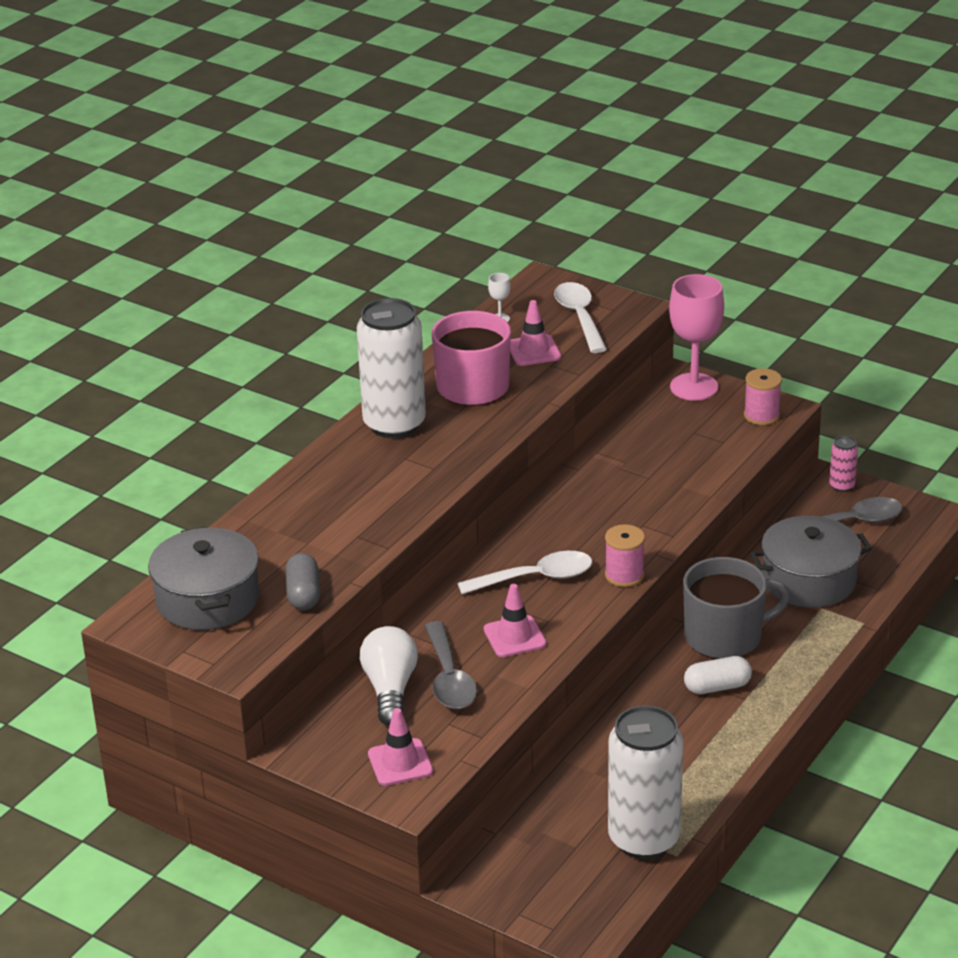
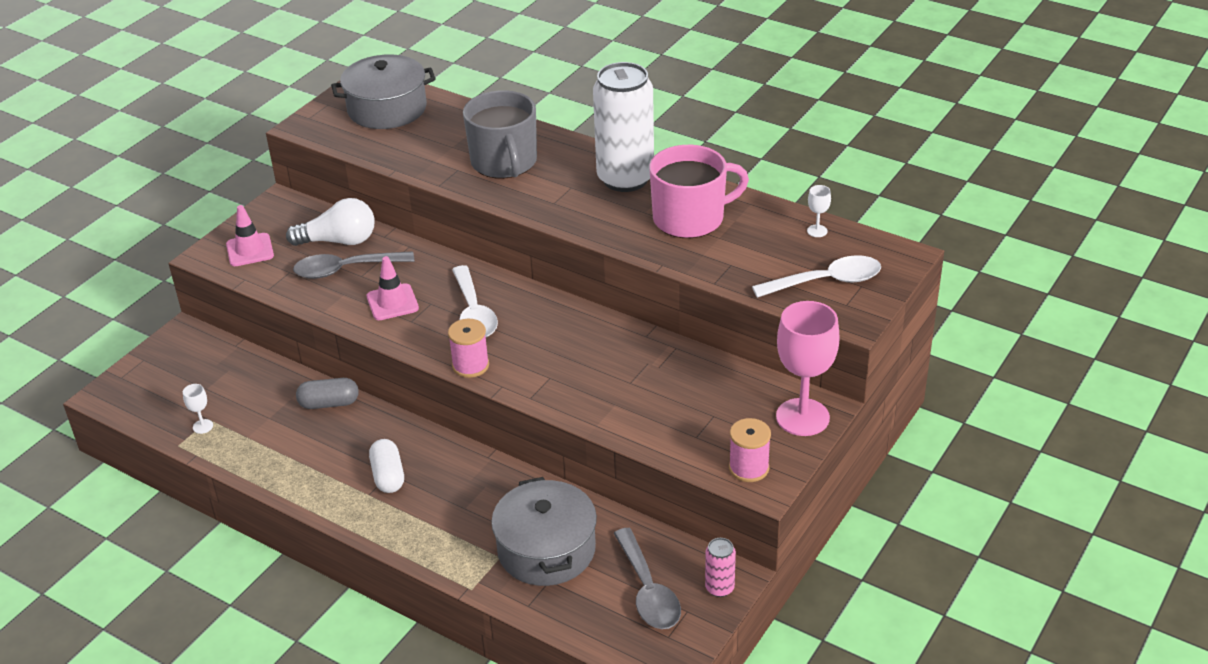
camera: 90 degrees right, 5 degrees up
(303, 594) = (384, 149): grey capsule -> grey capsule (329, 403)
(533, 351) = (757, 253): pink traffic cone -> none
(643, 839) = (203, 426): white can -> white goblet
(725, 636) = (462, 483): grey mug -> grey mug (504, 162)

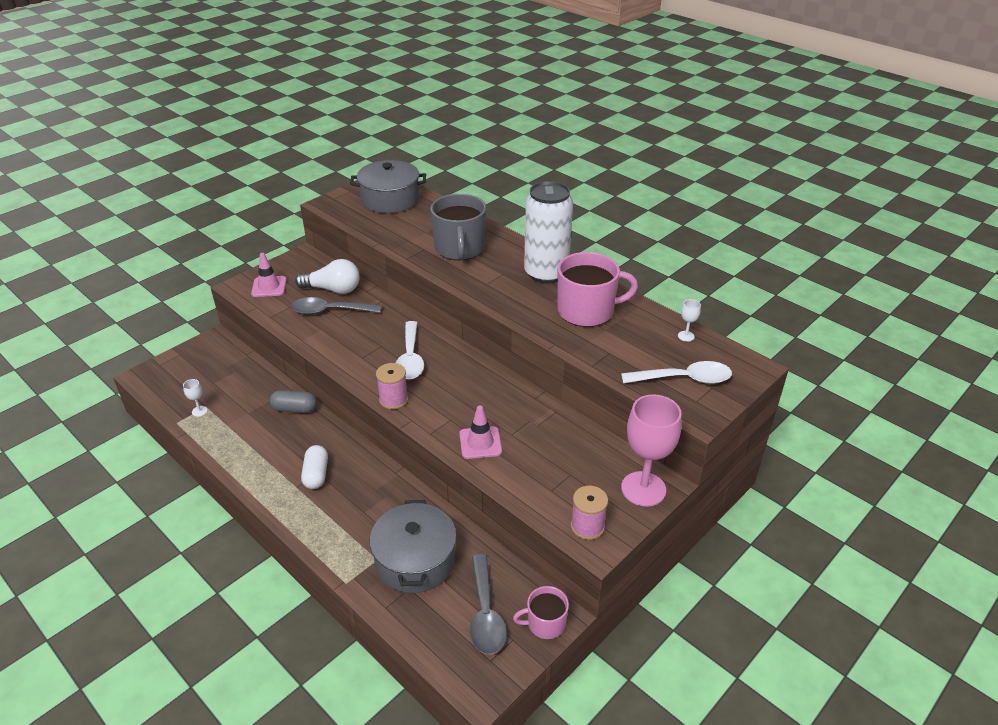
camera: 10 degrees right, 0 degrees up
(392, 302) = (354, 341): pink traffic cone -> pink traffic cone (480, 443)
(719, 588) = (545, 623): pink can -> pink mug

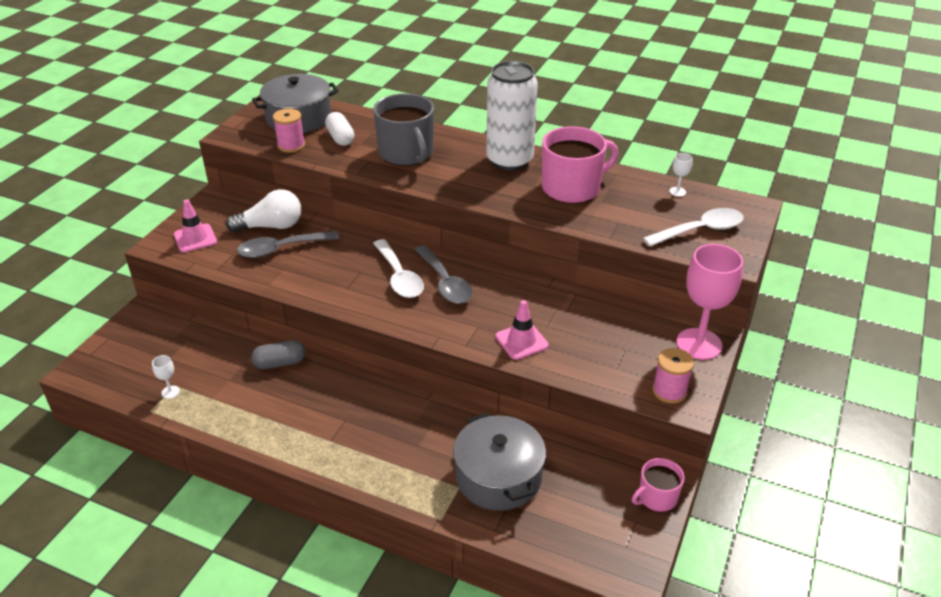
camera: 20 degrees left, 0 degrees up
(316, 474) = (344, 422): white capsule -> white capsule (340, 138)
(393, 399) = (407, 321): pink spool -> pink spool (291, 145)
(485, 614) = (596, 506): grey spoon -> grey spoon (445, 283)

